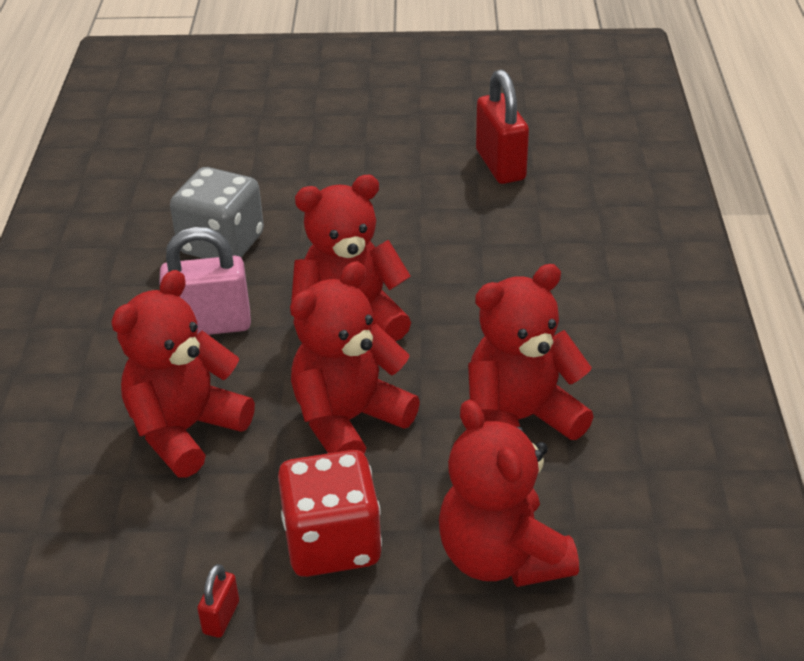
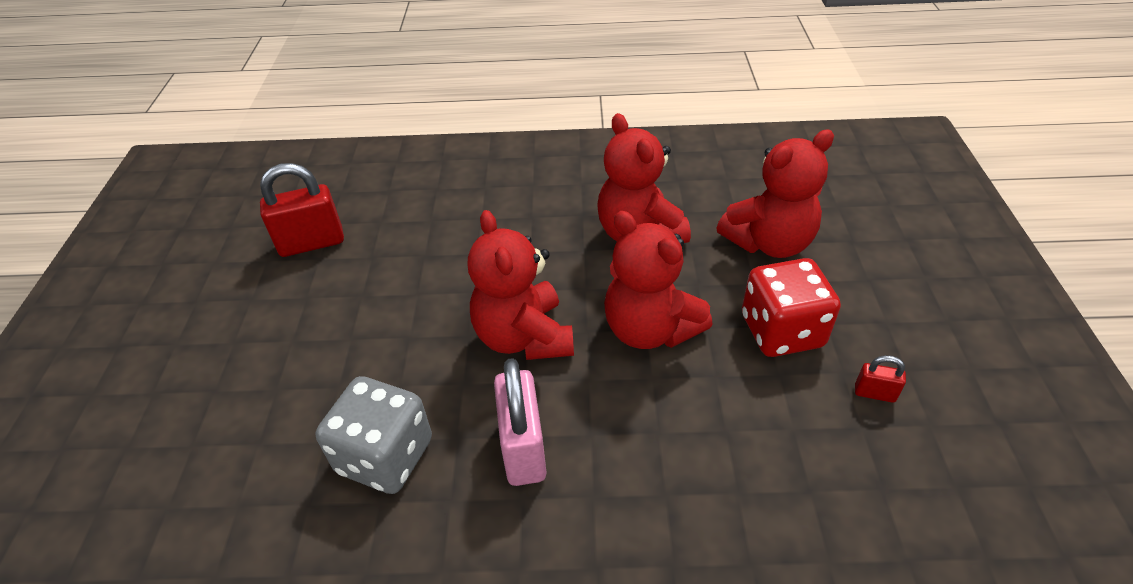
camera: 90 degrees left, 5 degrees up
(185, 430) = (675, 449): red teddy bear -> none

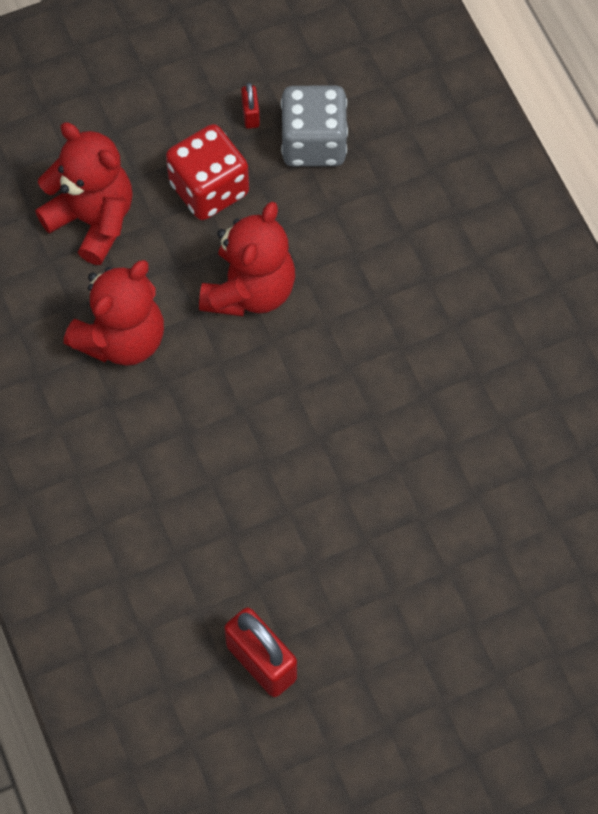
camera: 115 degrees left, 20 degrees up
(385, 456) = (466, 440): grey dice -> grey dice (313, 143)
(523, 449) = (412, 342): pink padlock -> none
(524, 337) = (301, 389): red teddy bear -> none

